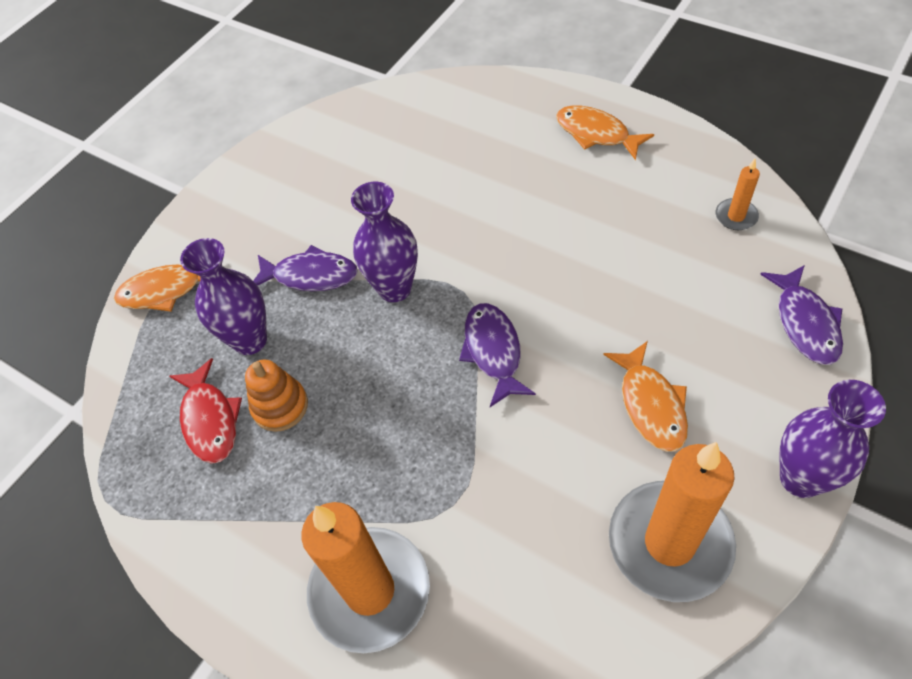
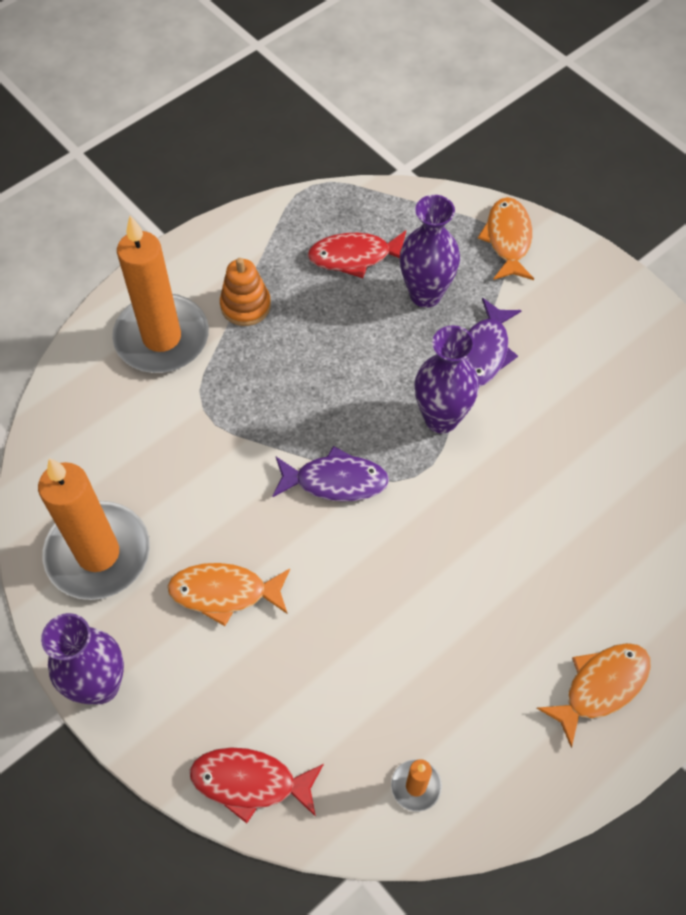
camera: 100 degrees right, 5 degrees up
(280, 406) = (347, 306): orange stacking toy -> orange stacking toy (245, 305)
(805, 323) = (250, 782): purple fish -> red fish

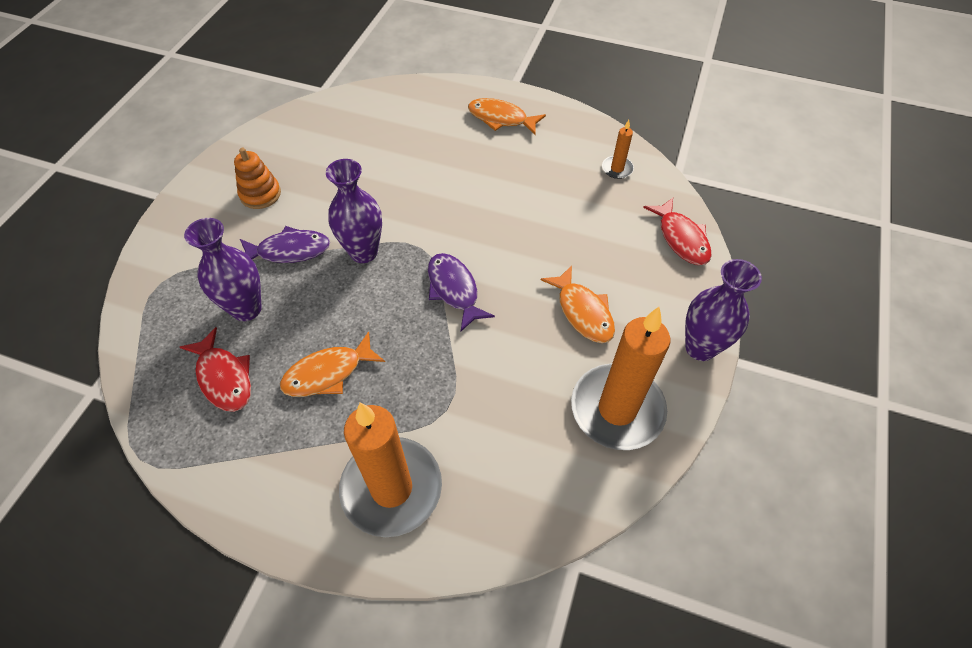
camera: 120 degrees left, 5 degrees down
(245, 305) = (320, 437): orange stacking toy -> orange stacking toy (260, 194)
(508, 239) = (161, 278): orange fish -> orange fish (328, 373)

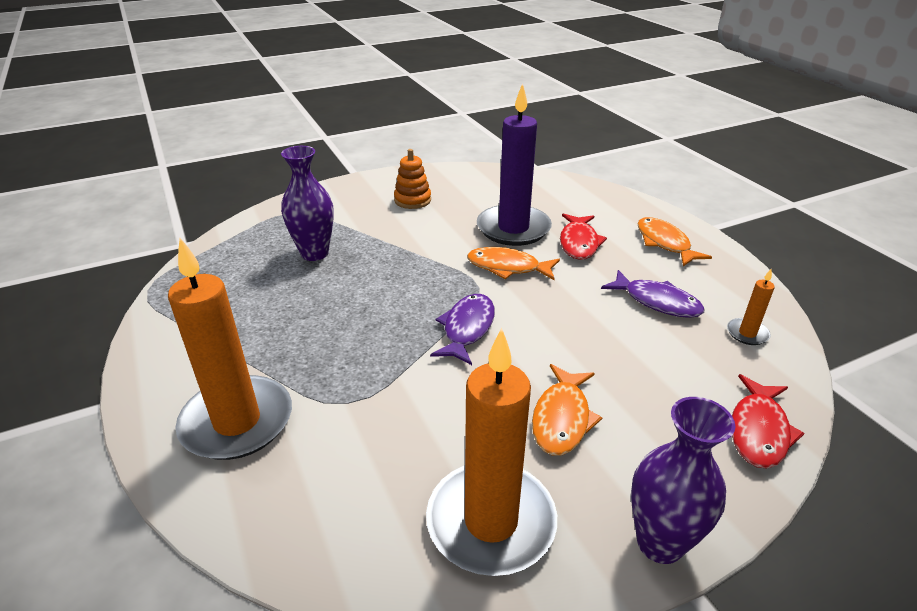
camera: 45 degrees right, 20 degrees down
(224, 377) = (248, 280): red fish -> red fish (579, 243)
(289, 251) = (385, 238): purple fish -> purple fish (657, 302)
(328, 373) = (306, 320): orange fish -> orange fish (508, 267)
(363, 252) = (433, 266): purple vase -> none
(381, 172) = (513, 228): none -> purple candle

